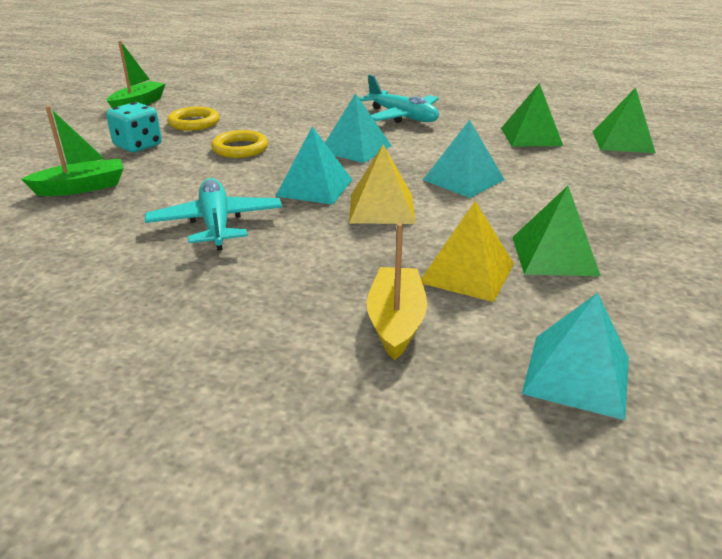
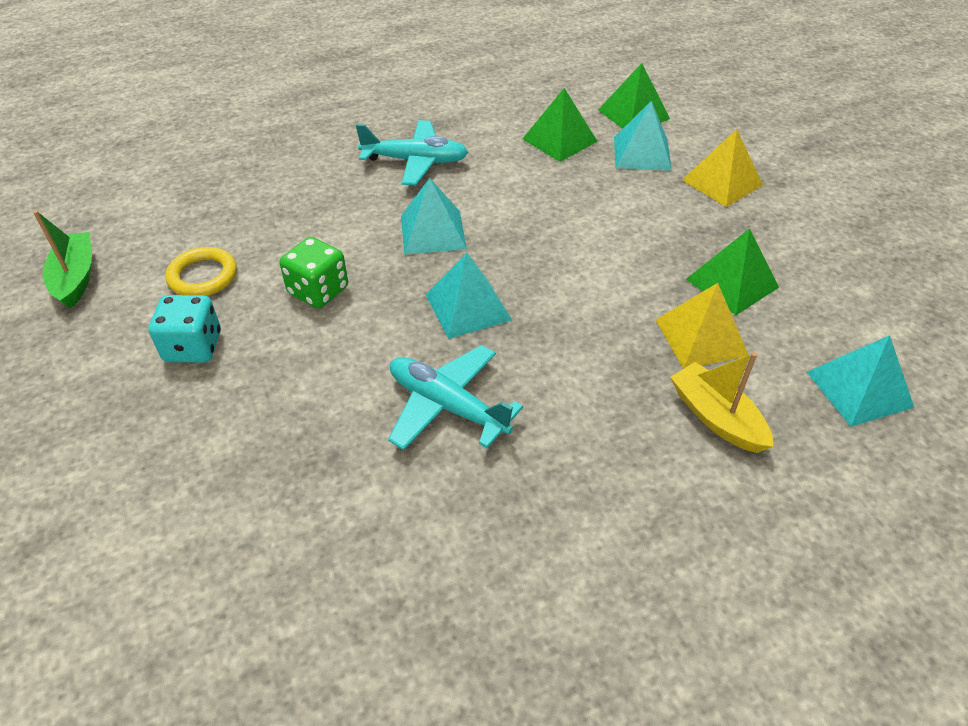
camera: 40 degrees left, 15 degrees up
(81, 187) = (232, 444): green boat -> none
(240, 148) = (318, 291): yellow ring -> green dice
(382, 208) = (557, 301): yellow pyramid -> yellow pyramid (722, 182)
(463, 179) = (574, 228): turquoise pyramid -> turquoise pyramid (642, 153)

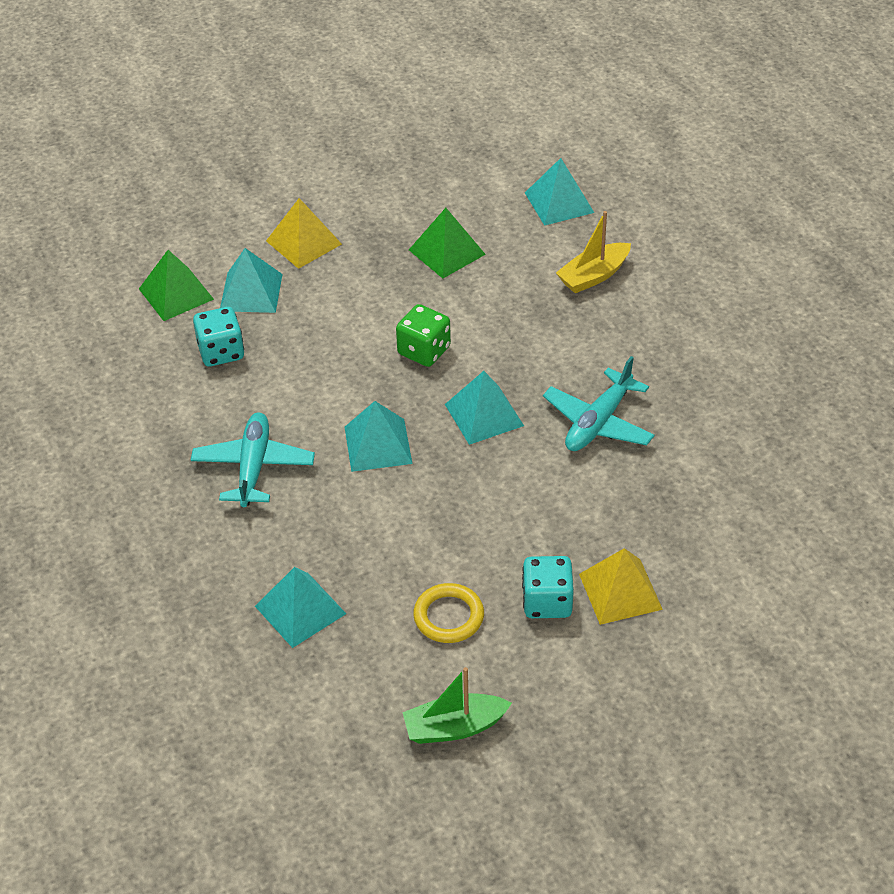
camera: 90 degrees left, 0 degrees up
(246, 189) = (300, 610): none -> turquoise pyramid
(318, 291) = (467, 521): green dice -> green dice (424, 351)
(560, 140) = (221, 352): green pyramid -> turquoise dice
(701, 337) = (512, 276): yellow pyramid -> yellow pyramid (620, 591)

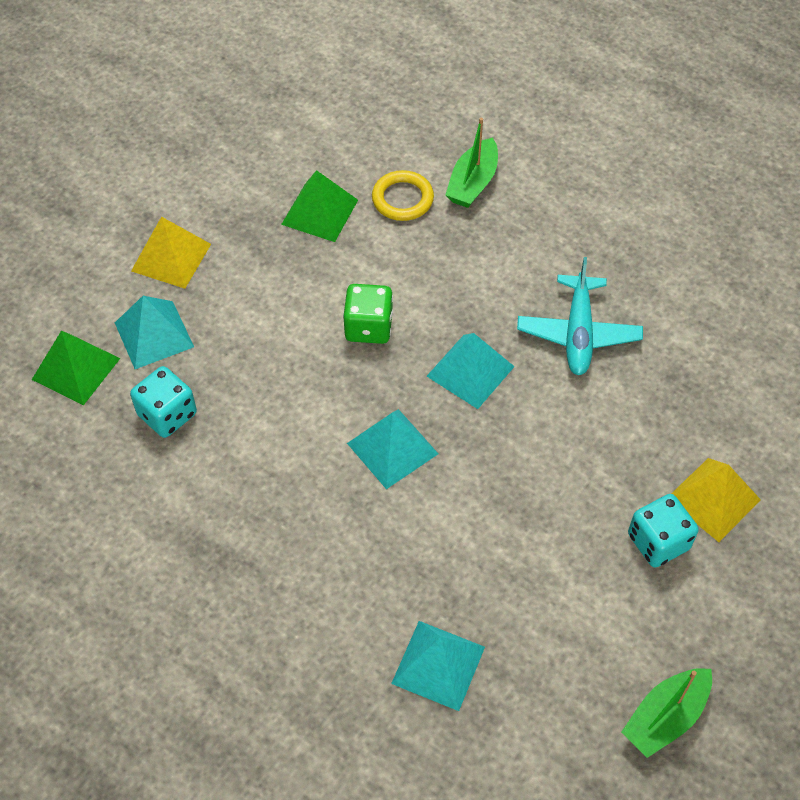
camera: 30 degrees left, 10 degrees up
(253, 467) = (286, 529): turquoise plane -> none
(448, 616) = (581, 601): yellow ring -> yellow ring (402, 199)
(559, 202) = (390, 118): turquoise pyramid -> none
(593, 276) = (473, 183): yellow boat -> green boat

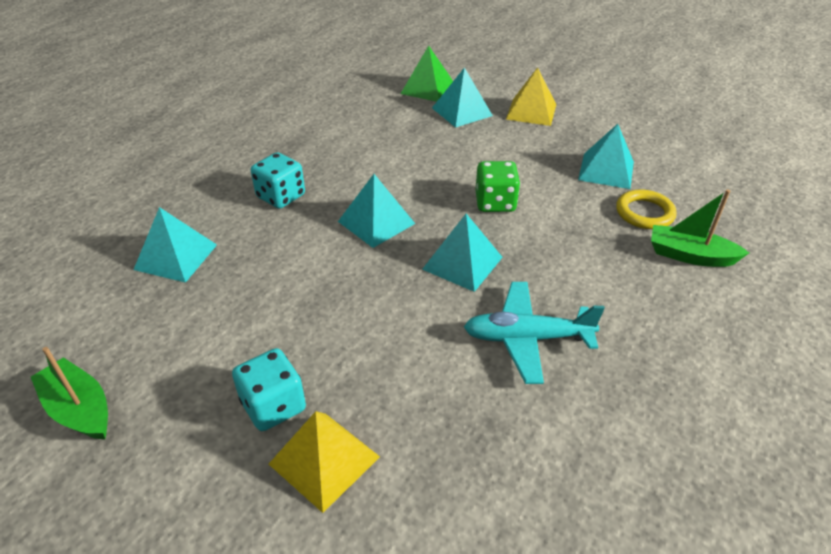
camera: 85 degrees right, 15 degrees down
(167, 414) = (396, 122): turquoise dice -> turquoise dice (281, 196)
(320, 212) = (606, 170): green pyramid -> turquoise pyramid

